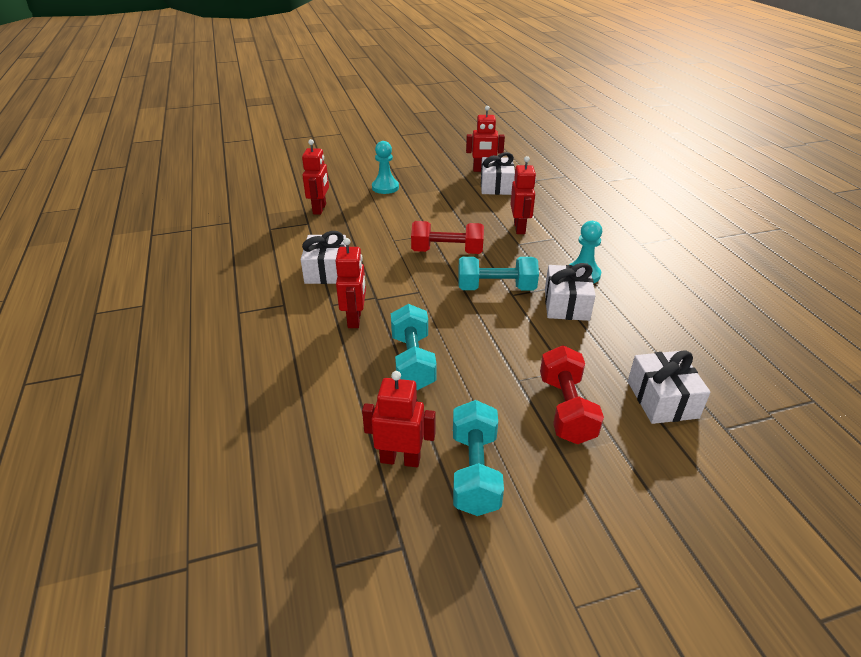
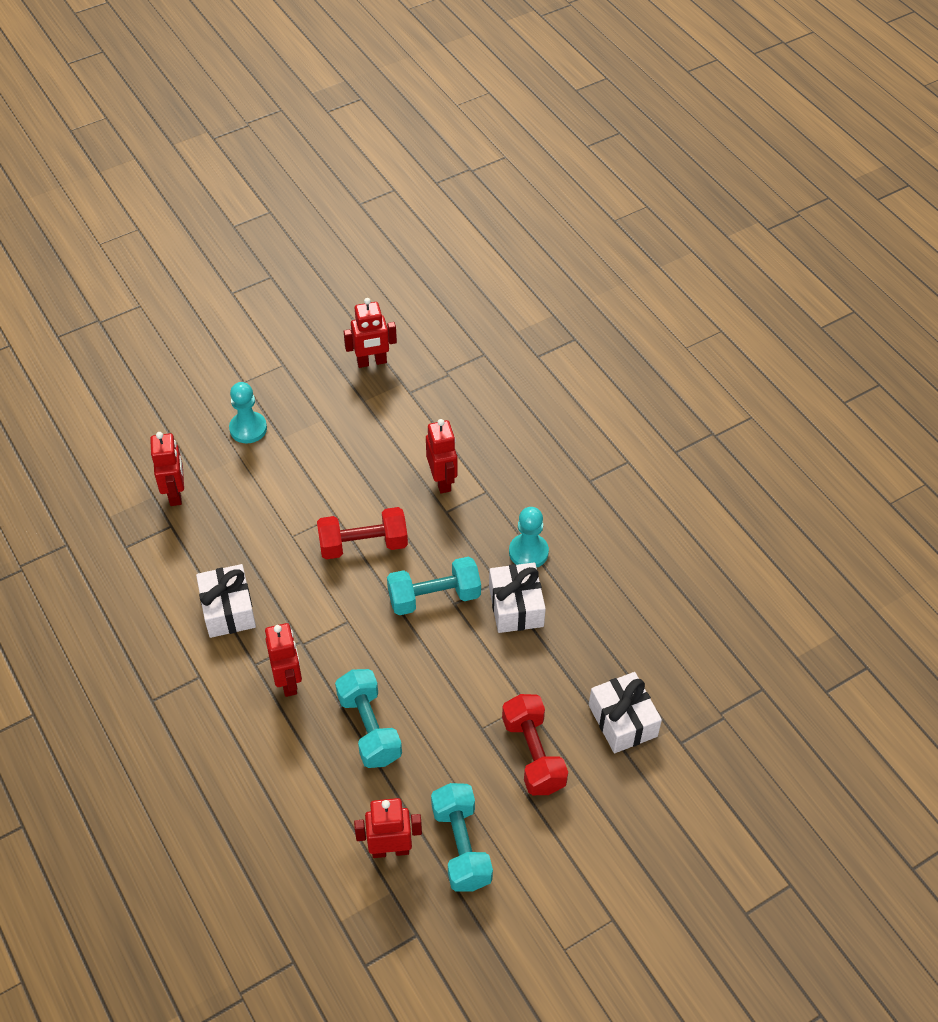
camera: 15 degrees left, 15 degrees up
(496, 186) = (396, 396): white gift -> none

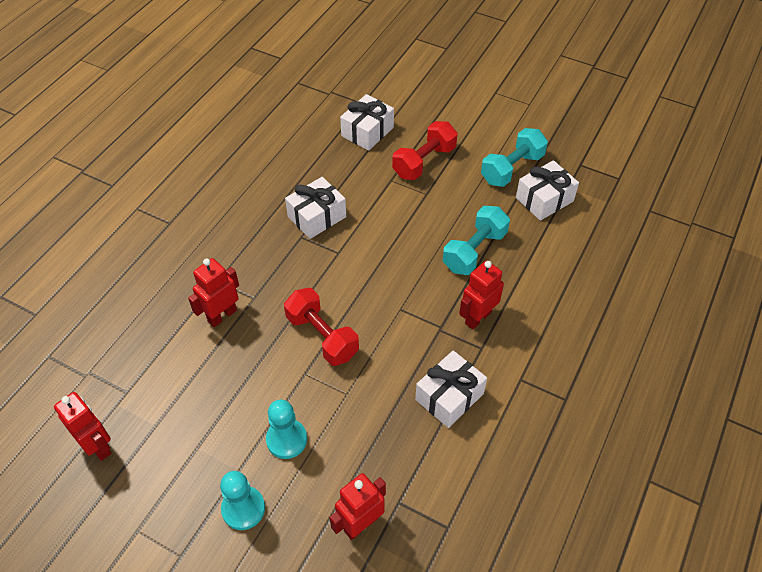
camera: 120 degrees left, 0 degrees up
(390, 849) = (544, 199): red robot -> white gift
(434, 597) = (341, 266): turquoise dumbbell -> none
(528, 552) = (263, 230): turquoise pawn -> turquoise pawn (286, 439)

